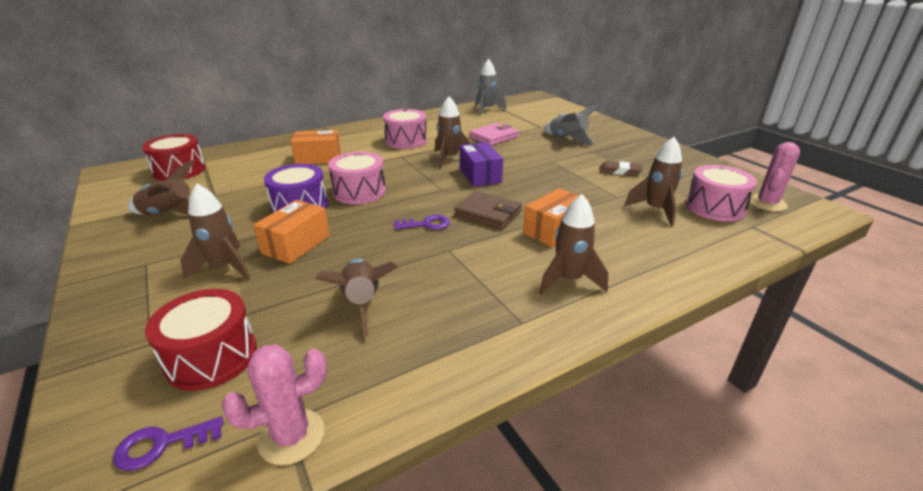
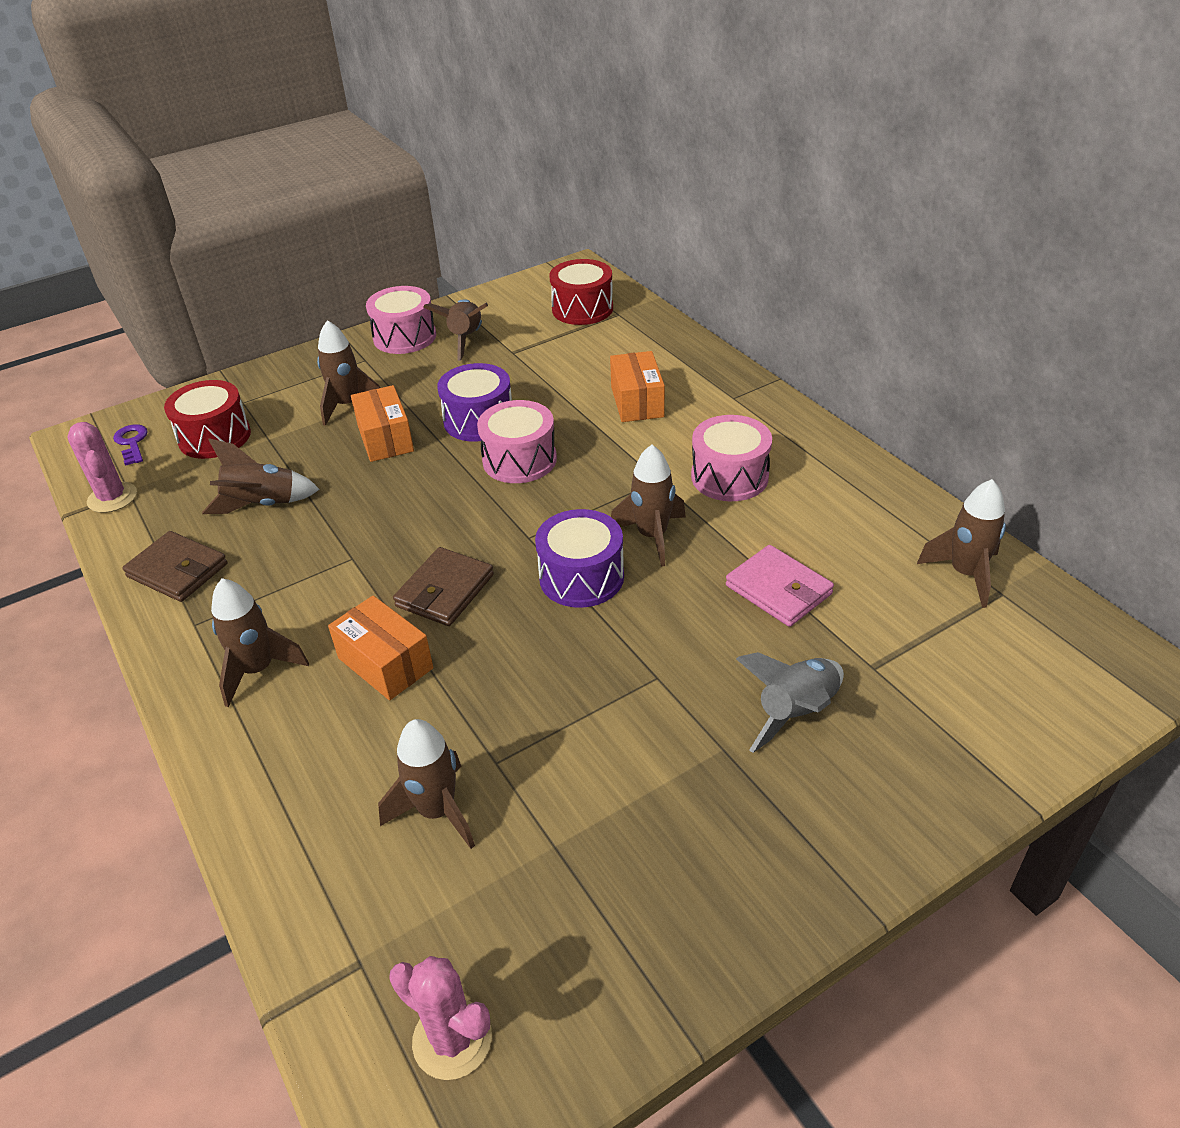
camera: 90 degrees right, 10 degrees up
(296, 244) = (385, 438): orange box -> orange box turned 45 degrees clockwise
(426, 224) = (419, 532): purple key -> none
(448, 346) = (177, 570): none -> brown wallet
(480, 175) = (581, 577): purple box -> purple drum
(487, 110) = (965, 574): grey rocket -> brown rocket
(620, 171) = (614, 785): brown eraser -> none
(714, 207) = (440, 919): pink drum -> pink drum (404, 337)

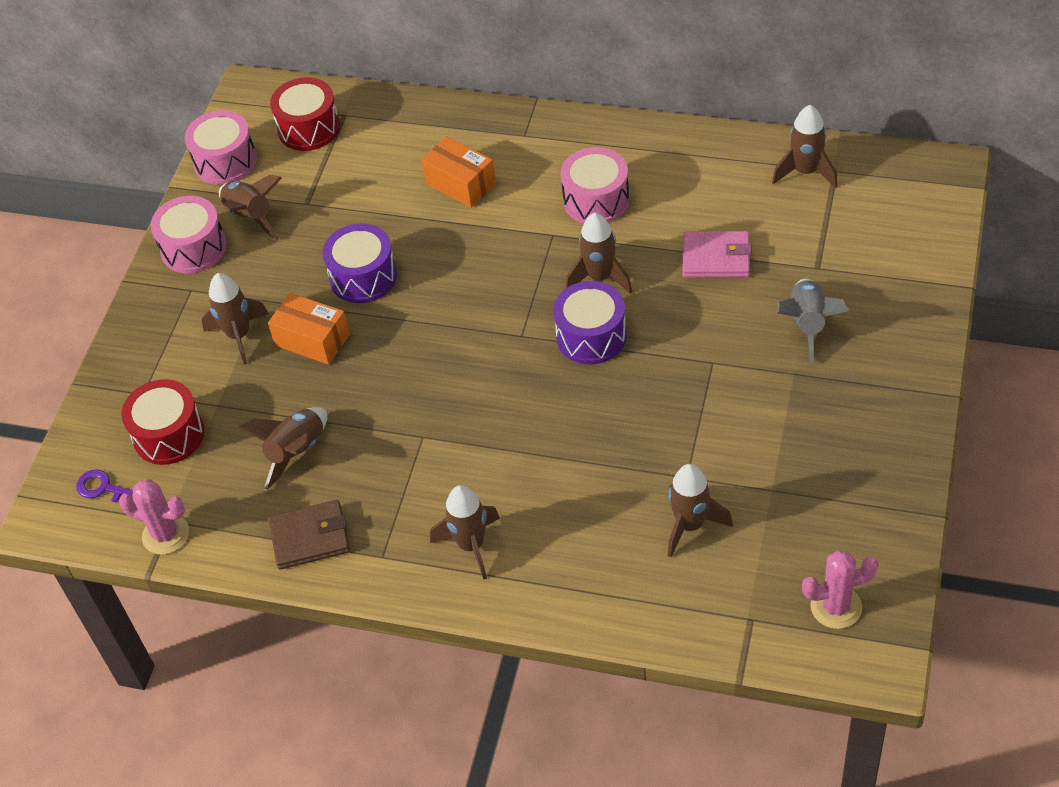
camera: 40 degrees left, 10 degrees up
(385, 663) = (545, 478): orange box -> none
(444, 590) = (517, 409): brown wallet -> none
(519, 460) = (438, 286): pink drum -> pink drum (225, 161)

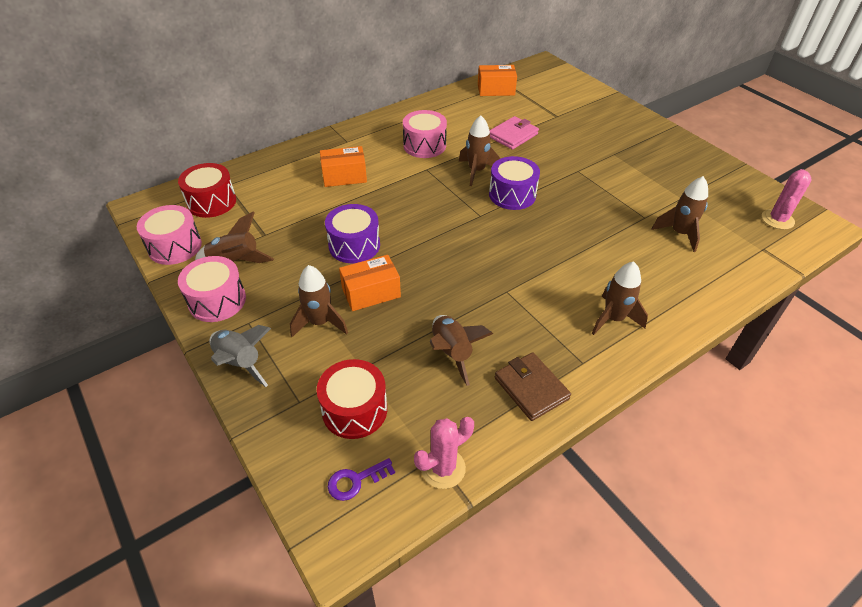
camera: 55 degrees left, 5 degrees down
(310, 537) = (531, 388): brown wallet -> brown wallet turned 60 degrees counterclockwise
(805, 172) = (496, 90): brown rocket -> orange box
(807, 325) = (588, 135): grey rocket -> grey rocket (240, 363)

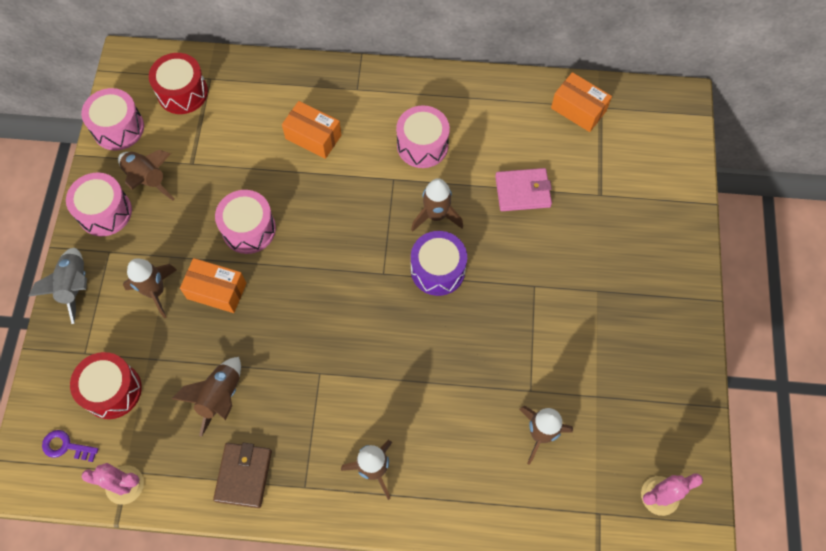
camera: 40 degrees right, 20 degrees up
(354, 245) = (249, 229): purple drum -> pink drum

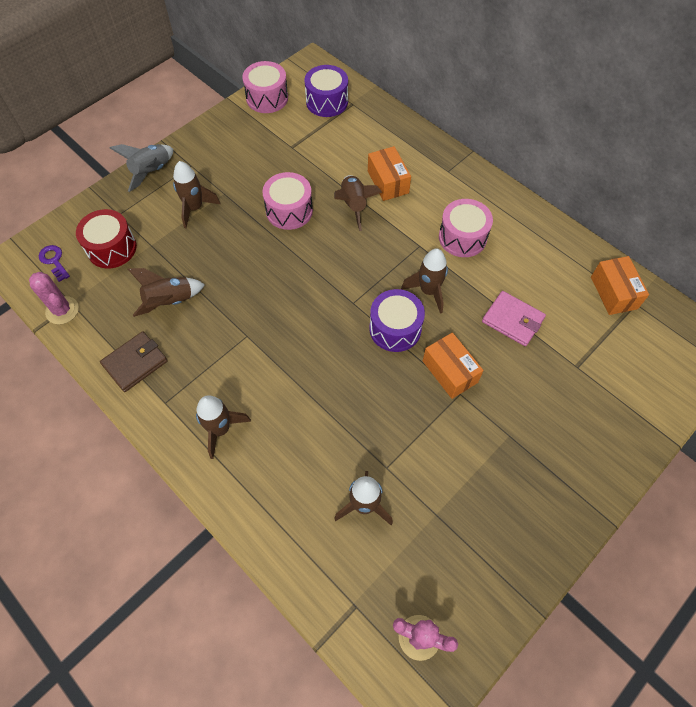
camera: 40 degrees right, 5 degrees down
(105, 212) = (211, 141): pink drum -> none
(147, 179) = (255, 139): brown rocket -> brown rocket (354, 206)
(182, 92) = (327, 102): red drum -> purple drum
(216, 291) = (232, 234): orange box -> orange box (450, 371)

